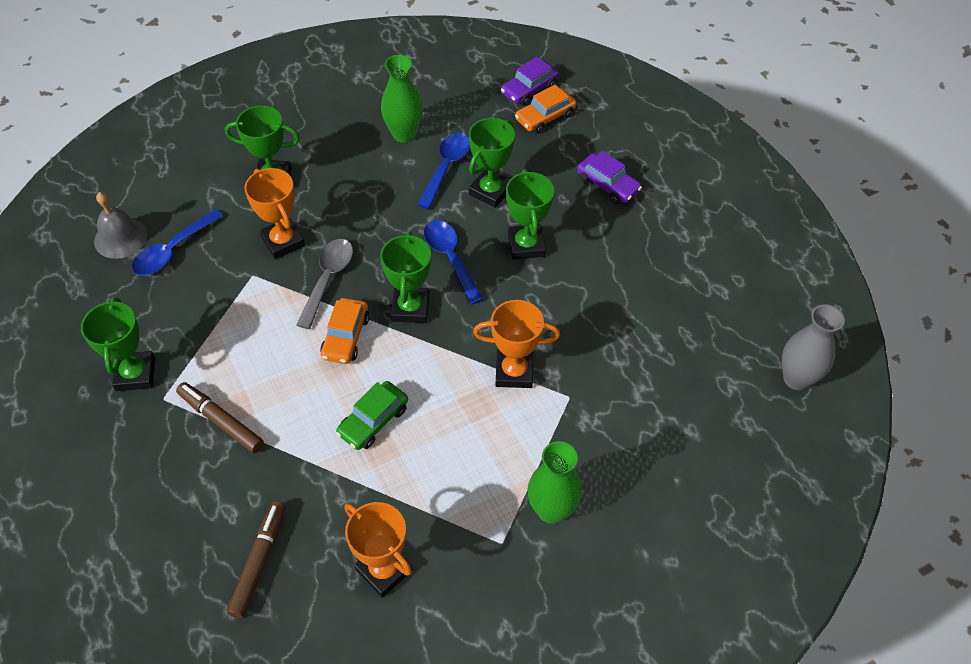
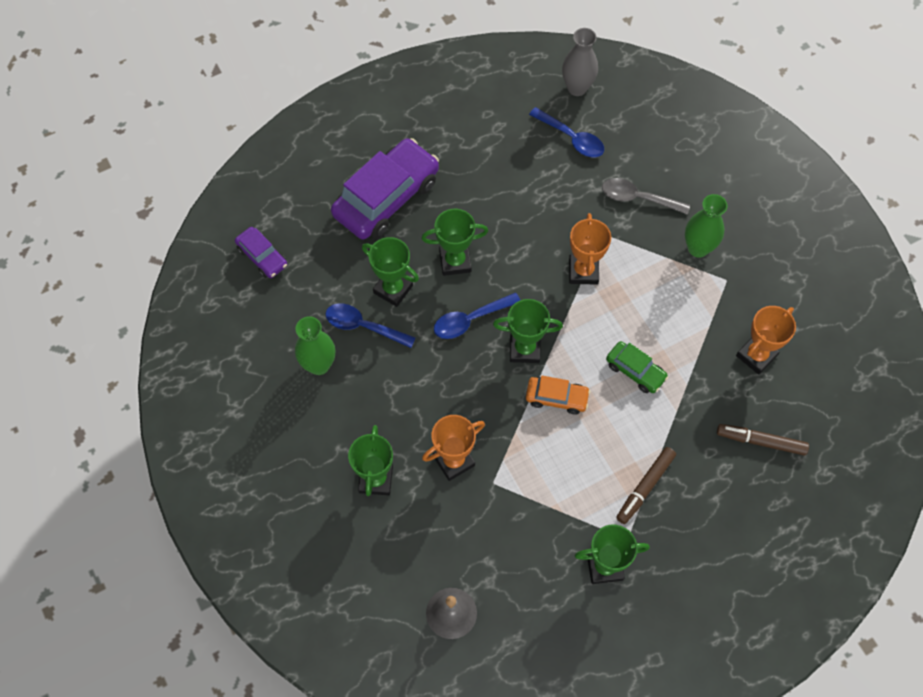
camera: 90 degrees left, 10 degrees up
(173, 250) = (466, 559): blue spoon -> blue spoon (571, 138)
(328, 279) = (496, 418): grey spoon -> grey spoon (638, 198)
(545, 117) = (301, 244): orange car -> none
(608, 185) = (386, 197): purple car -> purple car, size x2.01

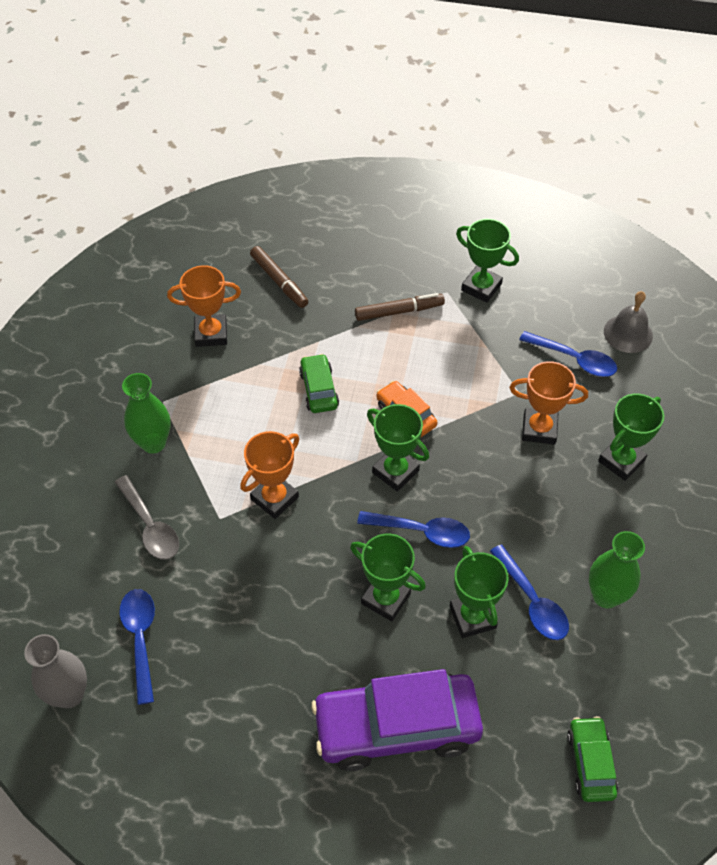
camera: 140 degrees left, 10 degrees down
(262, 257) = (590, 763): purple car -> green car
(474, 549) = (574, 359): none -> blue spoon

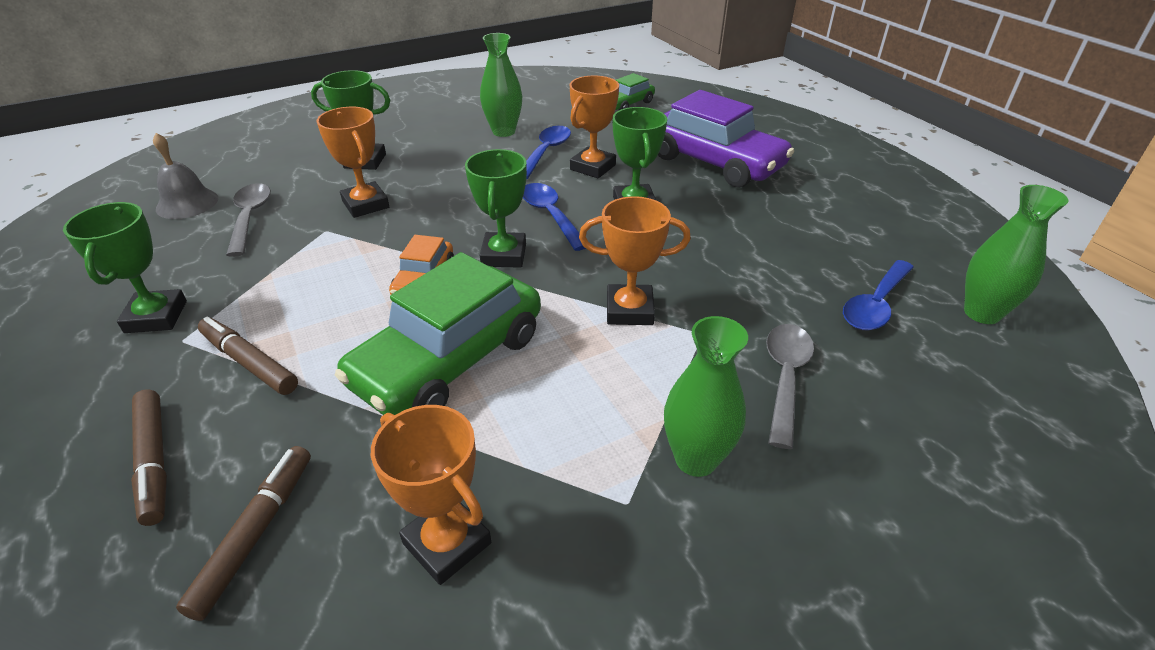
camera: 130 degrees left, 15 degrees down
(69, 694) = (982, 313): grey vase -> green vase
(318, 389) = (449, 360): green car -> green car, size x2.01
(356, 262) = (154, 461): none -> brown marker
(472, 617) = (592, 167): green trophy -> orange trophy
(574, 359) = (250, 217): blue spoon -> grey spoon

